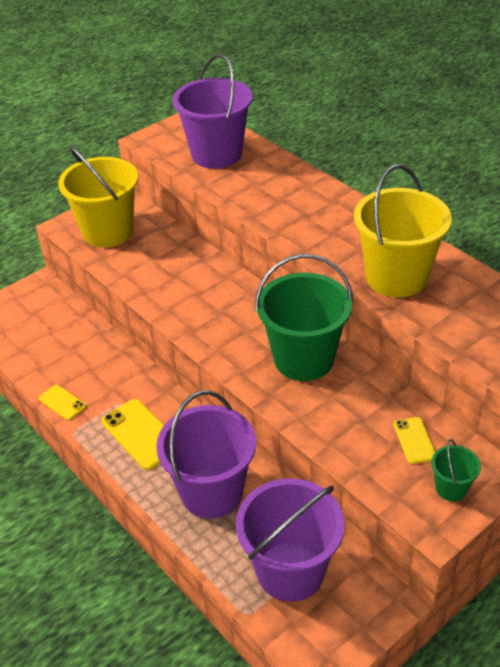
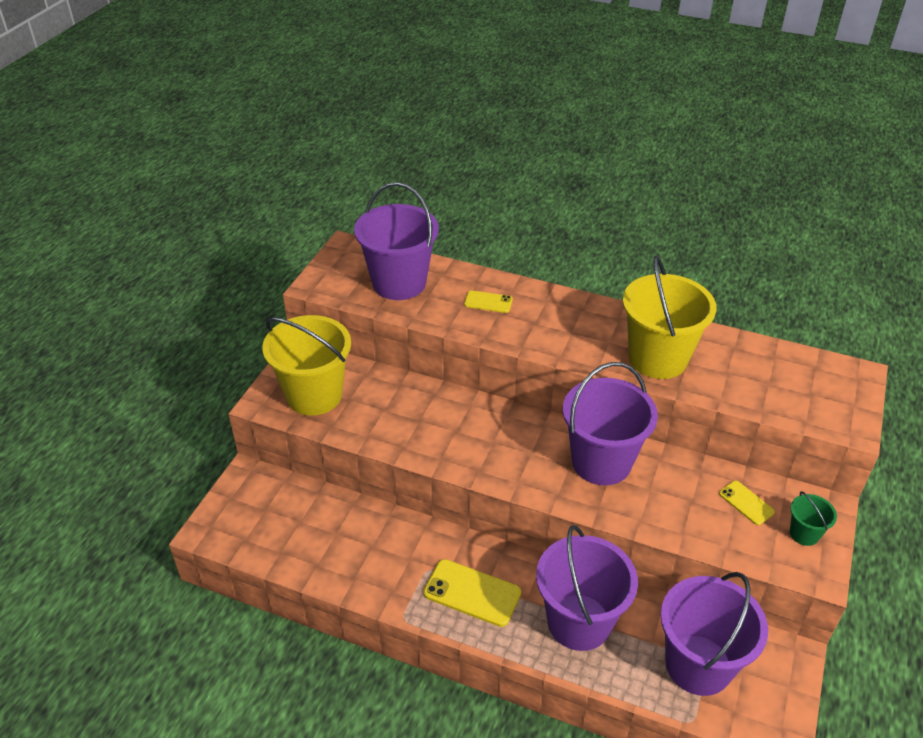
camera: 30 degrees left, 0 degrees up
(62, 403) = (369, 592): yellow phone -> yellow phone (488, 302)
(304, 359) = (601, 462): green bucket -> purple bucket

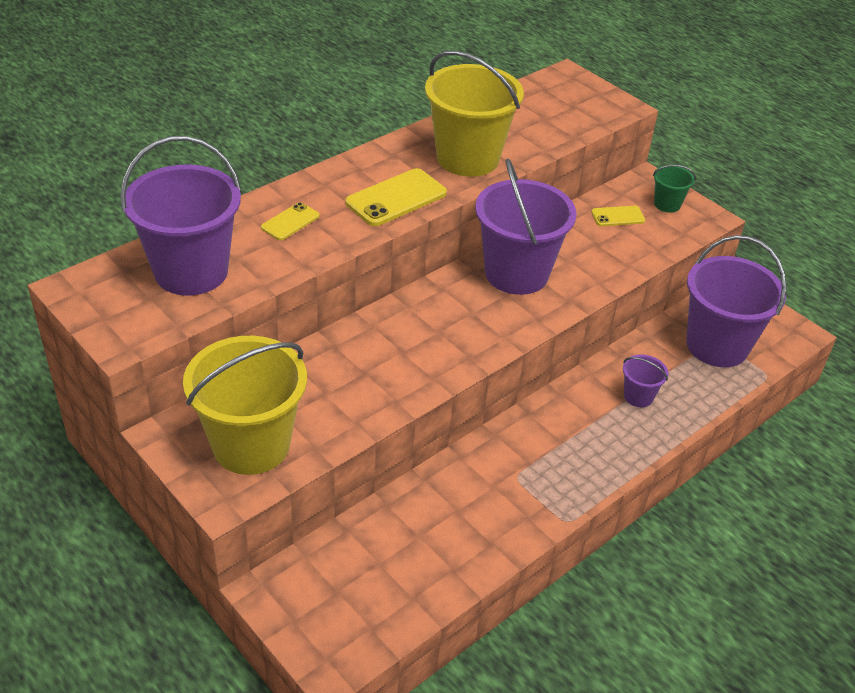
camera: 65 degrees left, 0 degrees up
(472, 593) = (565, 455): yellow phone -> yellow phone (396, 198)
(579, 622) = (638, 396): purple bucket -> purple bucket, size x0.45

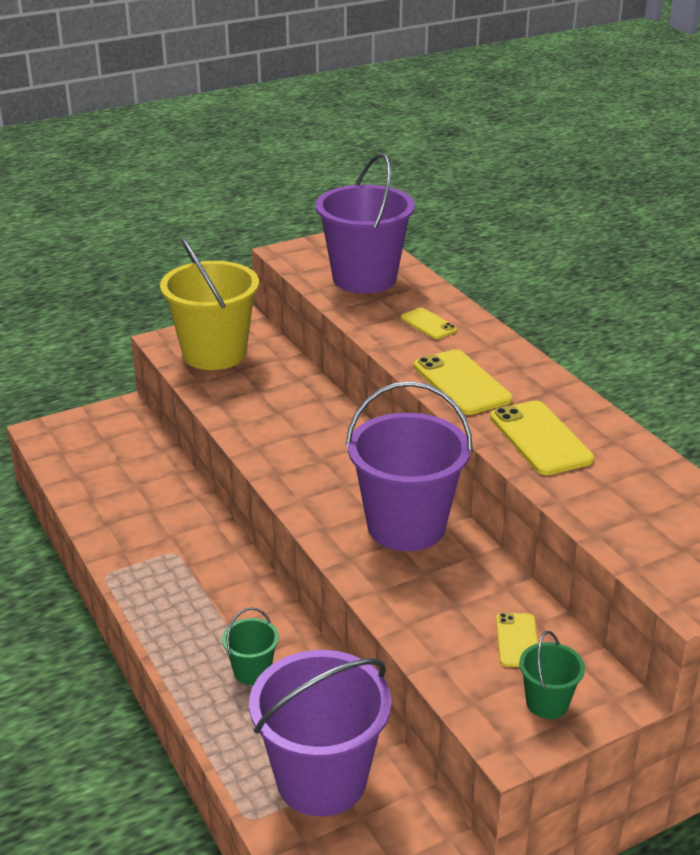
camera: 105 degrees right, 10 degrees down
(467, 158) = (540, 438): yellow bucket -> yellow phone
(638, 396) = (252, 671): purple bucket -> green bucket

